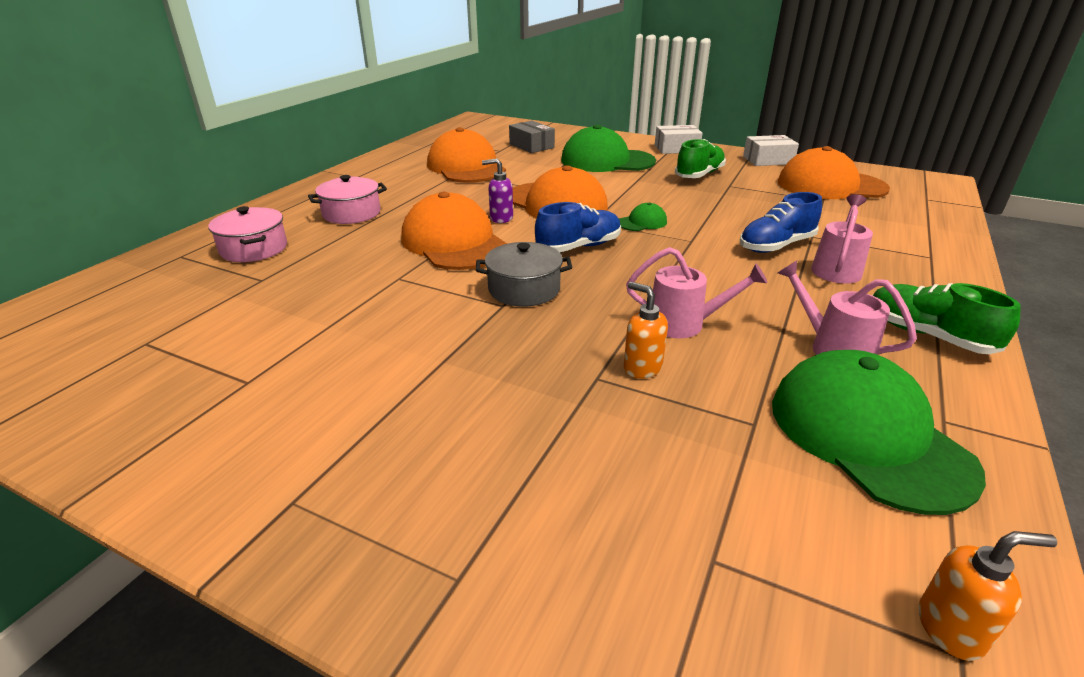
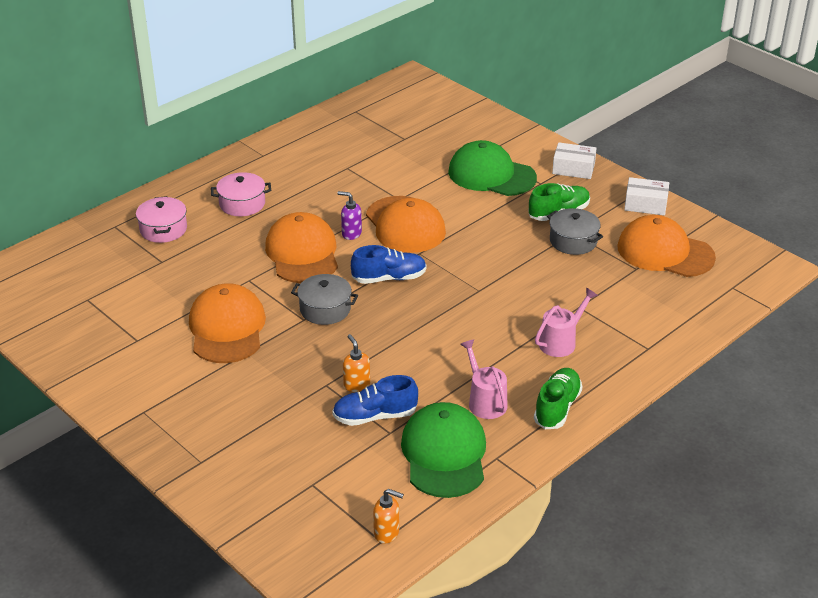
camera: 20 degrees right, 5 degrees up
(466, 167) = (360, 159): orange cap -> orange cap (227, 328)
(531, 146) = (438, 137): grey box -> none
(642, 222) = (457, 262): green cap -> none
(684, 324) = (408, 361): pink watering can -> none
(738, 191) = (573, 241): none -> grey pot
(776, 246) = (539, 310): blue shoe -> blue shoe (375, 416)
(927, 335) = (557, 408): green shoe -> green shoe turned 45 degrees clockwise

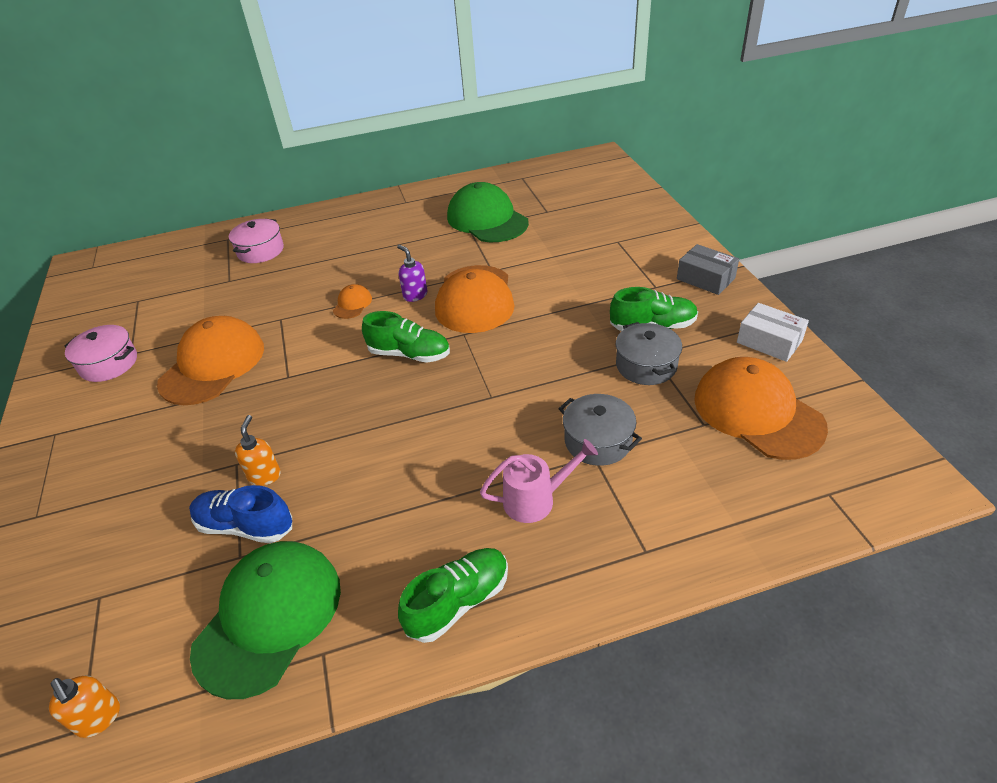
camera: 30 degrees right, 5 degrees up
(242, 204) = (346, 242): pink pot -> pink pot (109, 364)
(302, 253) = (352, 304): orange cap -> orange cap, size x0.44
(325, 309) = (317, 371): grey pot -> grey pot (598, 441)
(389, 278) = (409, 354): blue shoe -> green shoe
(484, 401) = (379, 553): pink watering can -> none
(491, 175) = (607, 266): green cap -> green cap (487, 220)
(573, 169) = (705, 279): white box -> grey box

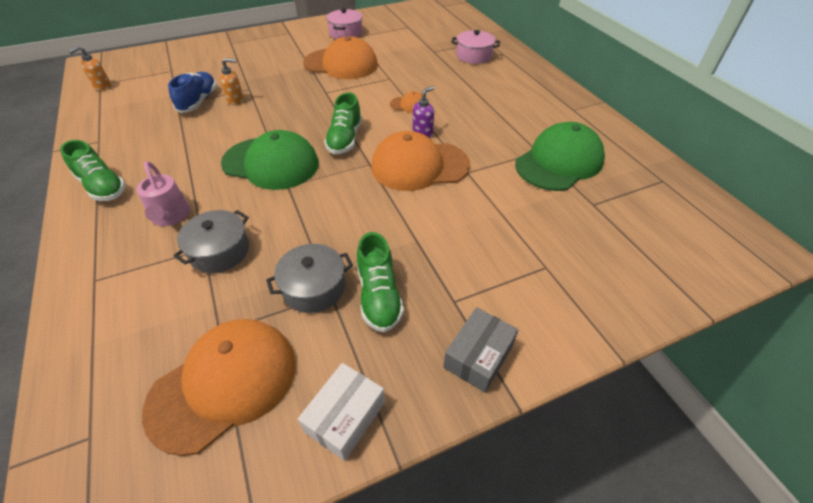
camera: 80 degrees right, 5 degrees up
(269, 617) = (131, 120): green cap -> green cap (271, 163)

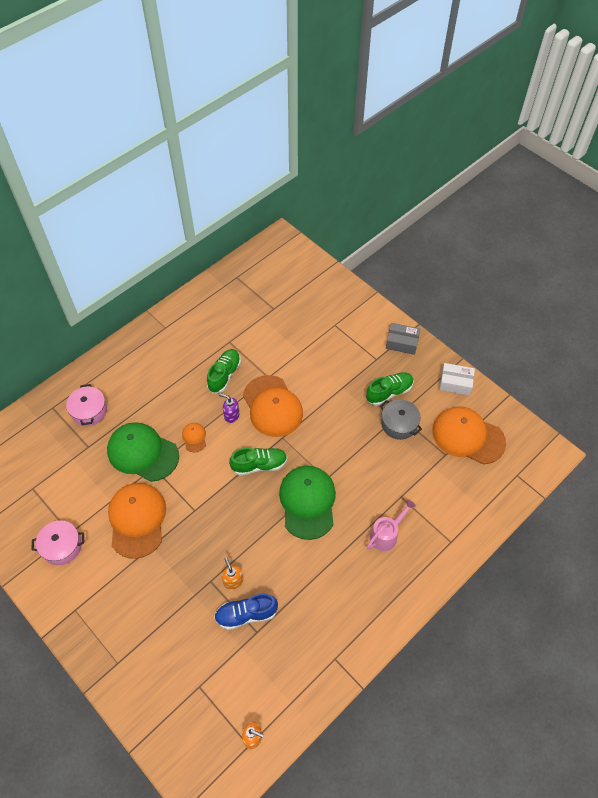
camera: 110 degrees left, 10 degrees up
(103, 186) = (381, 605): green shoe -> green shoe (224, 375)
(220, 251) = (398, 486): grey pot -> none
(559, 162) = (237, 329): green cap -> green cap (142, 453)

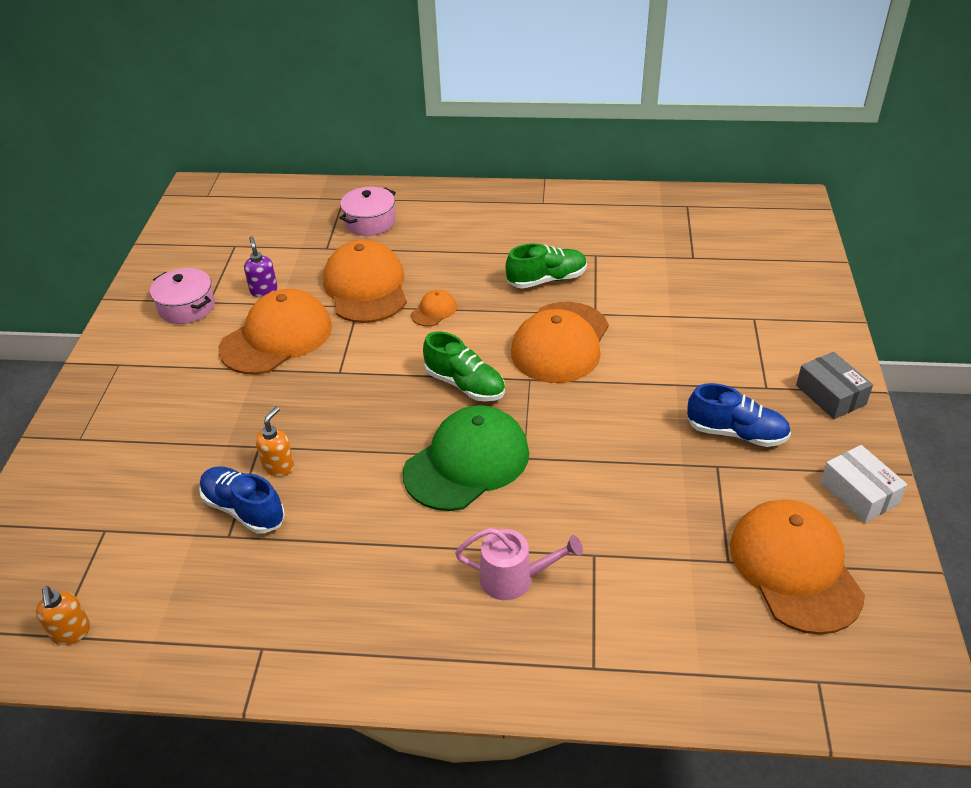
camera: 50 degrees right, 15 degrees down
(142, 453) = (366, 287): green cap -> orange cap
(231, 416) = (501, 319): purple soap dispenser -> purple soap dispenser (264, 290)
(389, 392) = (736, 433): green shoe -> blue shoe
(399, 424) = (703, 476): grey pot -> none

